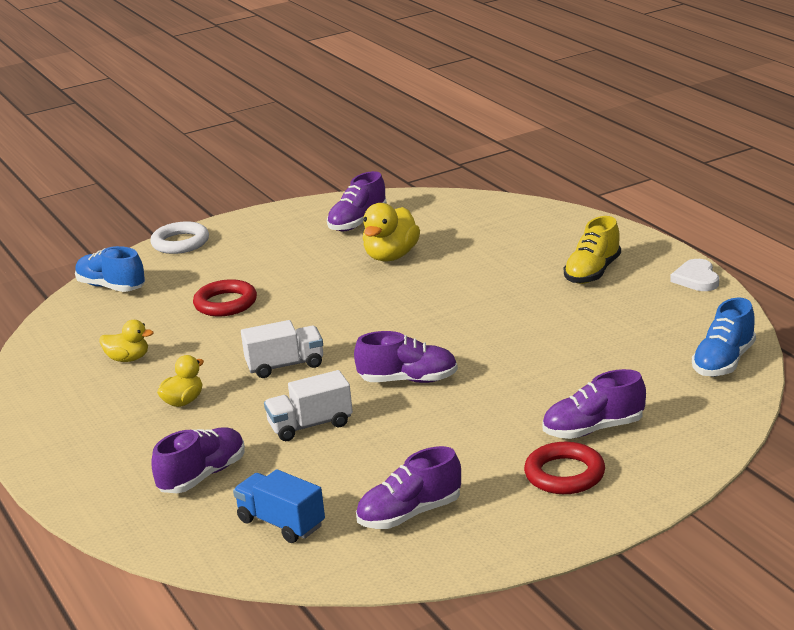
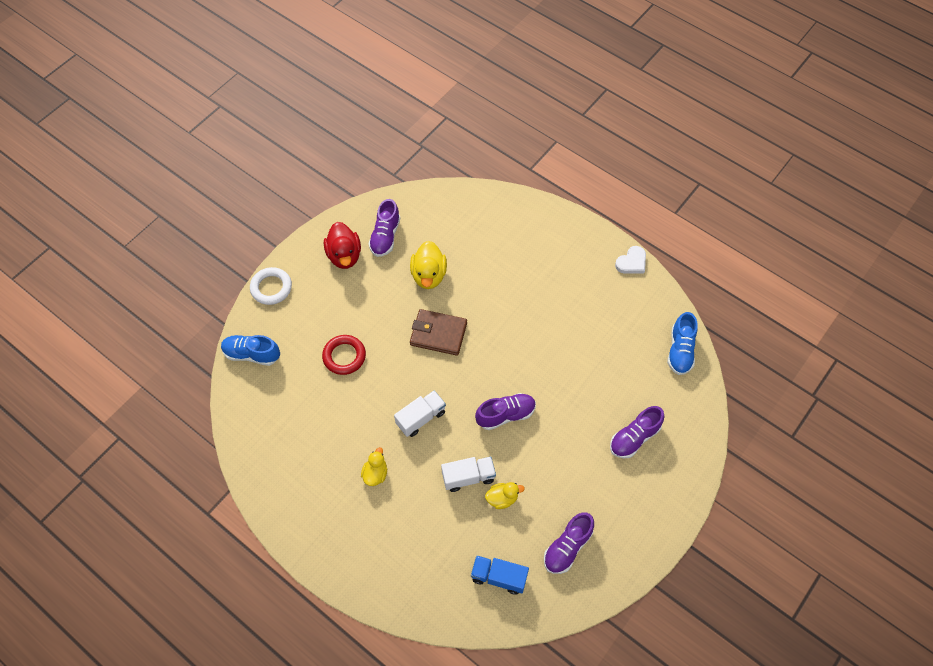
camera: 25 degrees left, 35 degrees up
(128, 359) = (312, 436): yellow duck -> yellow duck (502, 498)
(202, 476) = (429, 546): purple shoe -> none
(293, 230) = (344, 255): none -> red duck
(310, 425) = (468, 477): white truck -> white truck turned 150 degrees counterclockwise
(366, 302) = (438, 334): none -> brown wallet
(564, 474) = (636, 485): red ring -> none
(592, 272) = (566, 268): yellow shoe -> none
(696, 279) = (631, 262): white heart -> white heart turned 105 degrees counterclockwise

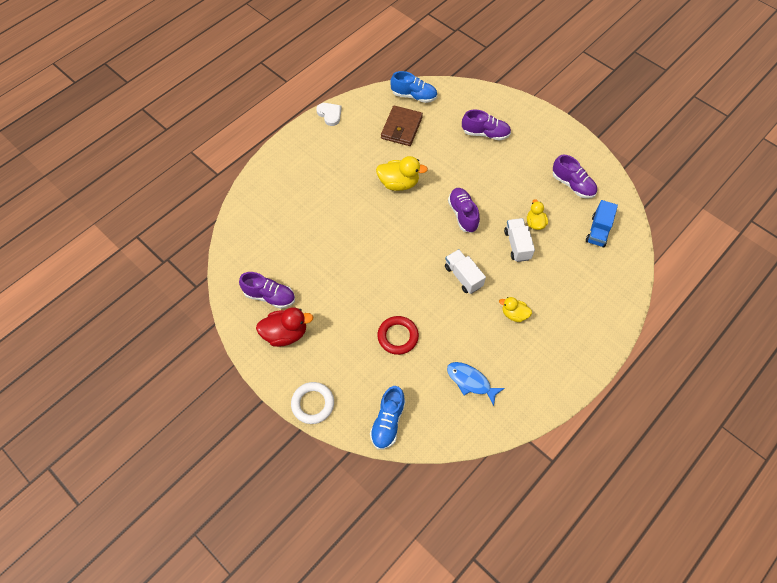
camera: 85 degrees left, 0 degrees up
(294, 430) = (471, 381): none -> blue fish
(429, 275) = (319, 262): yellow duck -> yellow duck (399, 183)
(438, 334) = (382, 258): brown wallet -> brown wallet (401, 128)
(634, 438) = (485, 133): purple shoe -> purple shoe turned 45 degrees counterclockwise

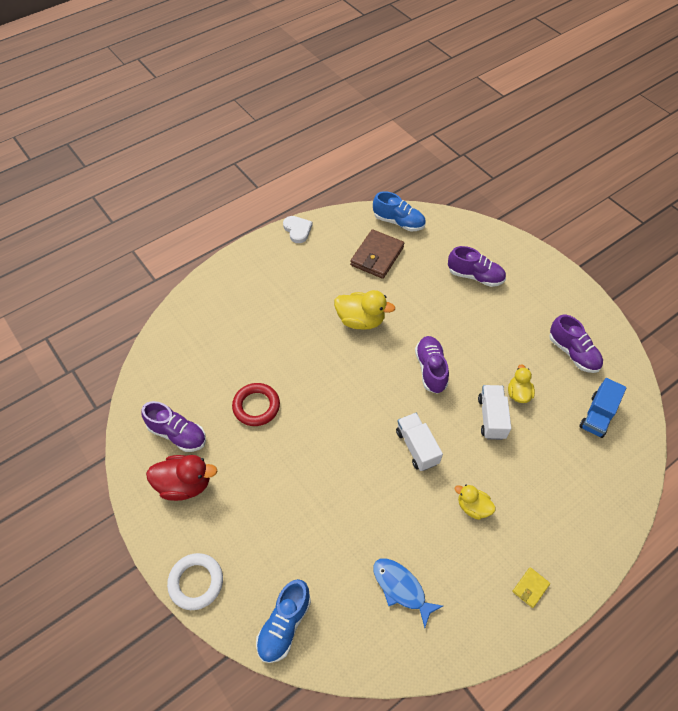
camera: 10 degrees right, 5 degrees down
(398, 336) = (320, 511): red ring -> red ring (256, 406)
(566, 365) = (530, 588): none -> yellow wallet

